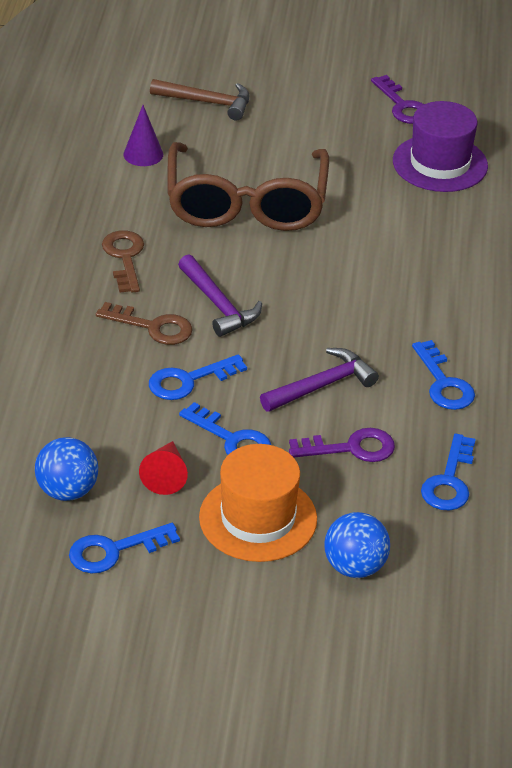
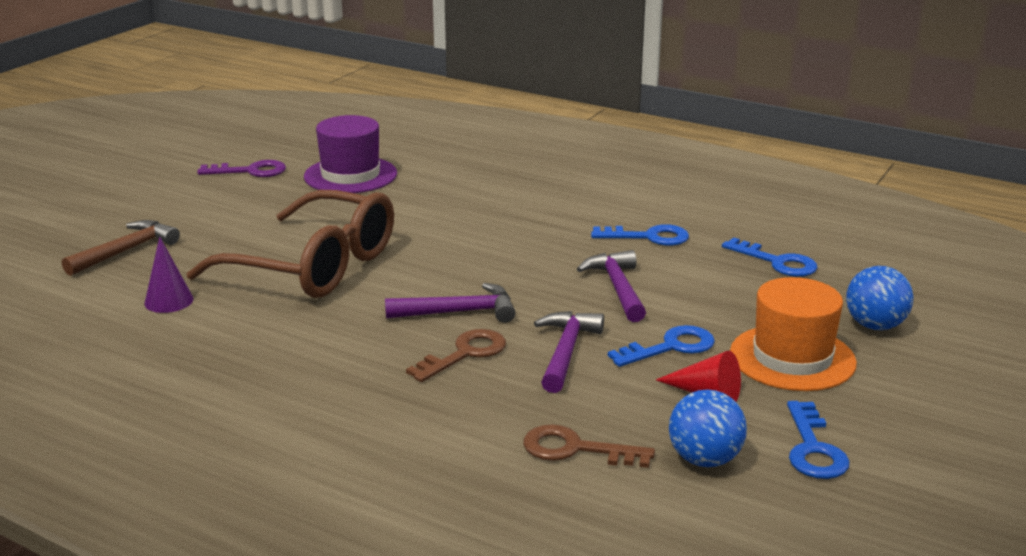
camera: 65 degrees left, 15 degrees down
(124, 257) = (334, 346): brown key -> brown key (575, 449)
(188, 380) = (566, 352): blue key -> purple hammer
(351, 448) = (713, 293): purple key -> none

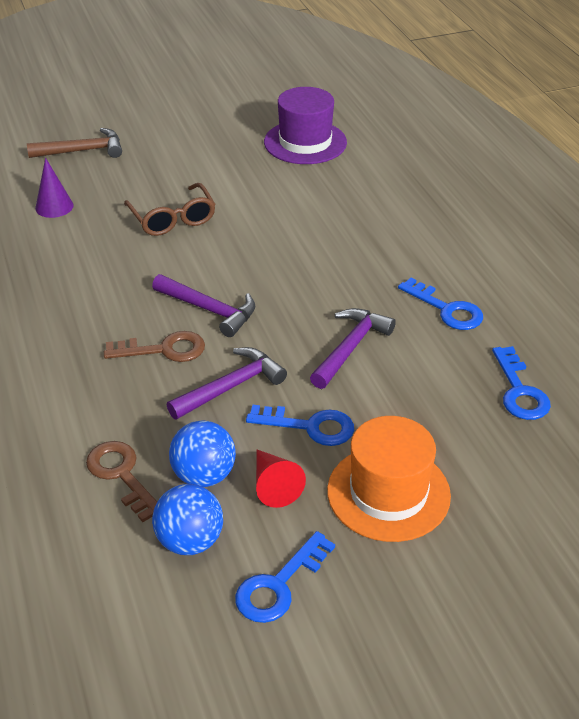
camera: 40 degrees right, 15 degrees up
(250, 171) = (243, 110): purple key -> none
(314, 266) = (173, 219): brown glasses -> brown glasses, size x0.54
(875, 326) = (508, 503): blue ball -> blue ball (204, 475)

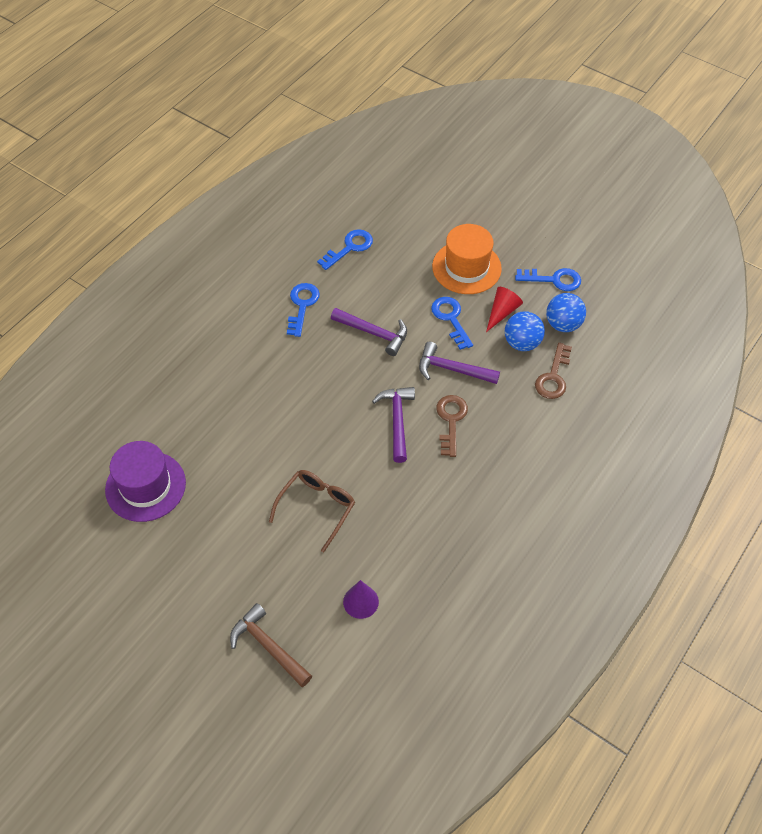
camera: 125 degrees left, 15 degrees up
(164, 350) = (451, 420): brown key -> brown key turned 45 degrees clockwise
(350, 348) = (374, 333): purple hammer -> purple hammer turned 150 degrees counterclockwise

